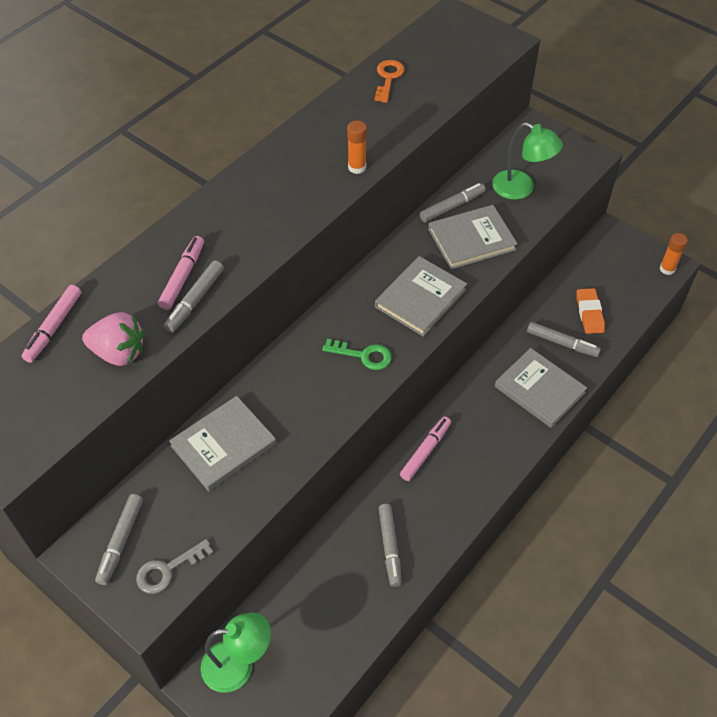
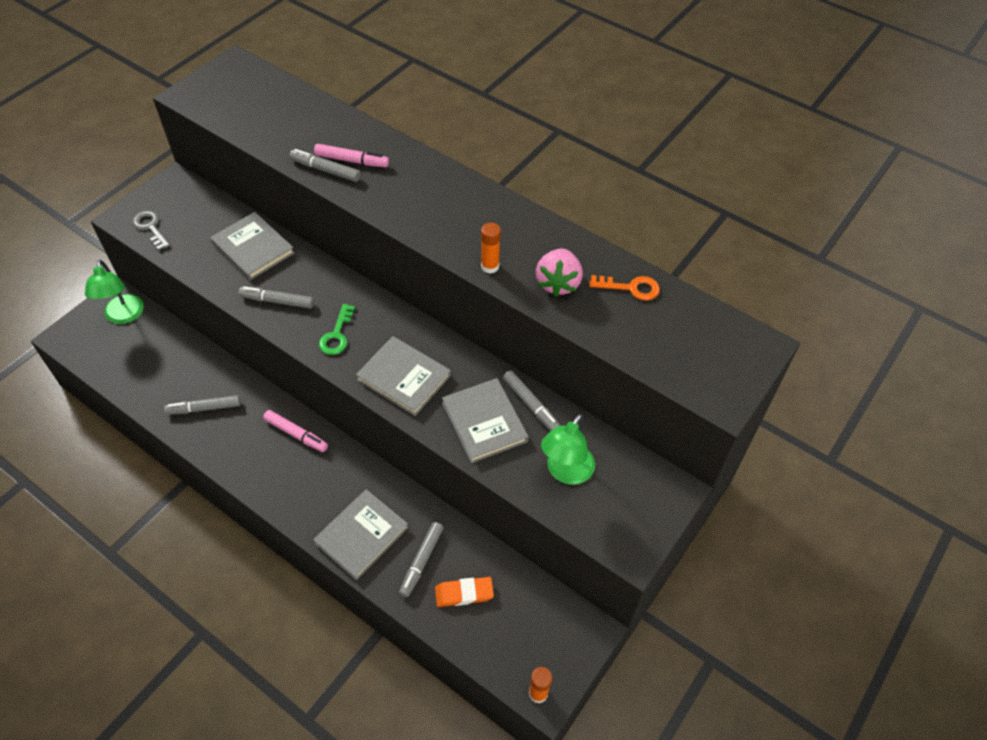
camera: 85 degrees right, 0 degrees up
(54, 327) = (305, 98): pink marker -> none
(119, 353) = (276, 134): pink strawberry -> pink strawberry (558, 283)
(121, 541) = (178, 200): grey marker -> grey marker (277, 301)

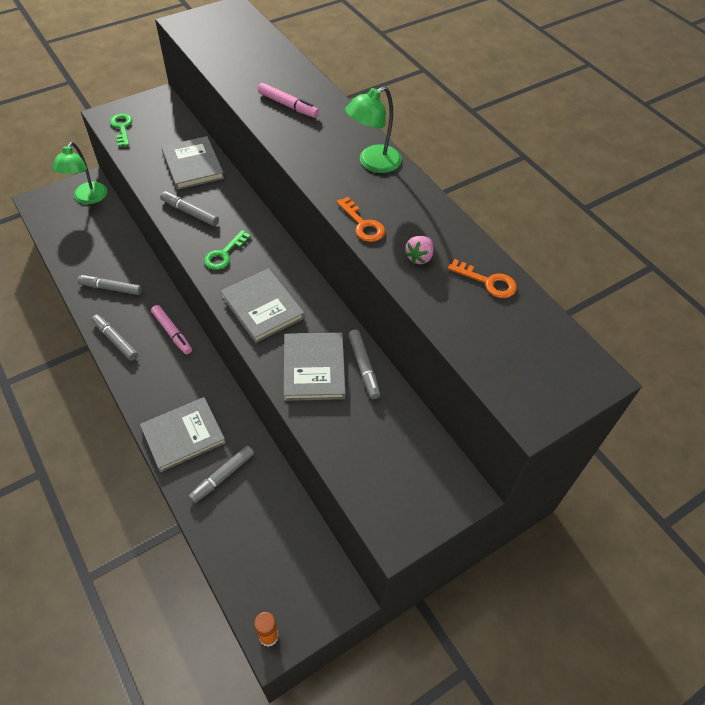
camera: 20 degrees right, 0 degrees up
(150, 227) = (122, 127): grey key -> green key
(325, 170) = (261, 107): grey marker -> grey marker (115, 340)
(464, 593) = (245, 518): orange eraser -> none
(490, 266) = (363, 224): orange glue stick -> orange key
(558, 283) = (419, 257): pink strawberry -> pink strawberry, size x0.62
(565, 472) = (366, 438): green lamp -> green lamp (372, 163)

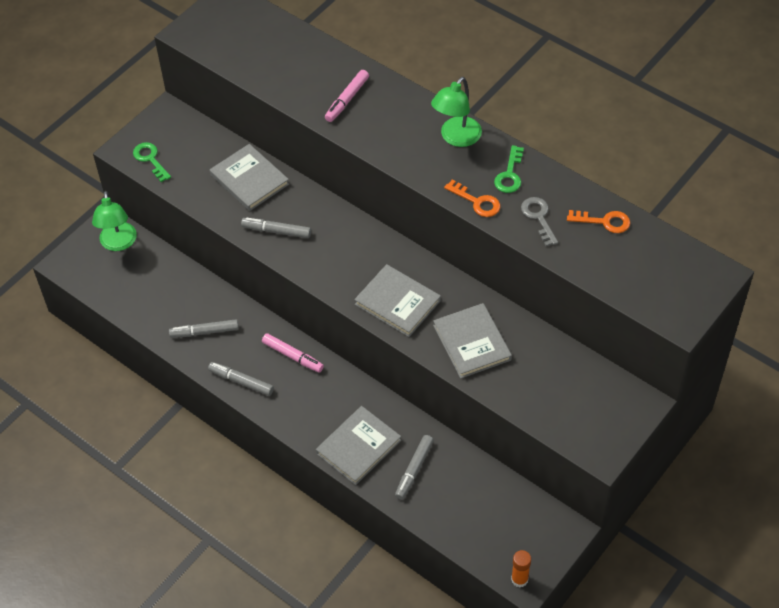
camera: 15 degrees left, 0 degrees up
(224, 254) = (334, 263): green key -> green key (509, 175)
(288, 105) = (347, 100): pink marker -> pink marker turned 105 degrees clockwise
(363, 367) = (514, 327): grey marker -> none
(419, 257) = (538, 217): pink strawberry -> grey key

